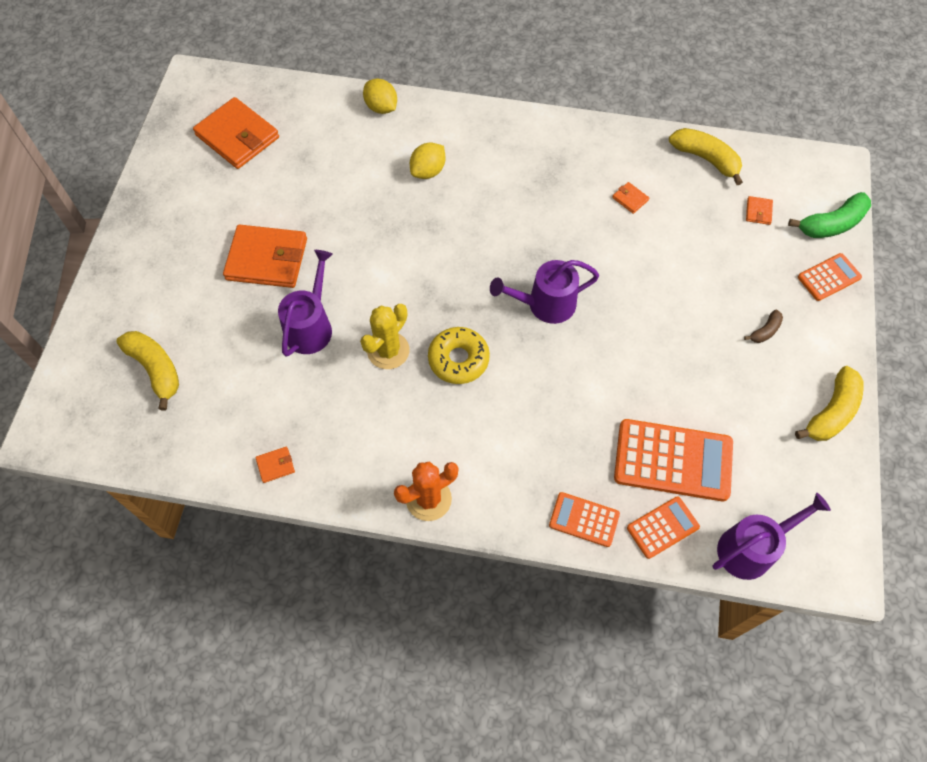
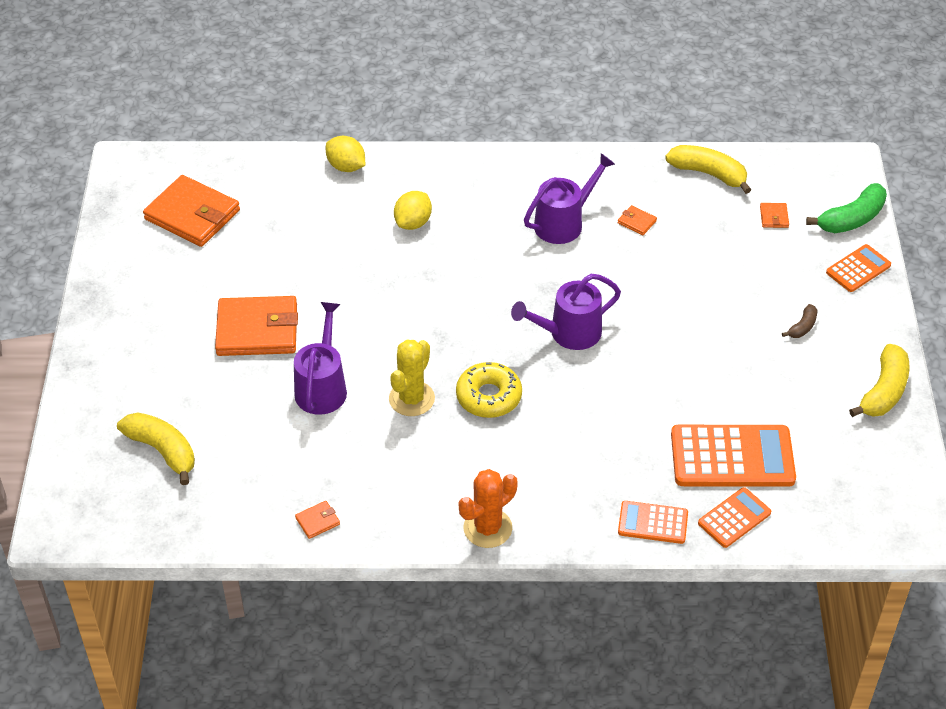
camera: 10 degrees left, 15 degrees down
(751, 548) = (827, 523): purple watering can -> purple watering can (564, 223)

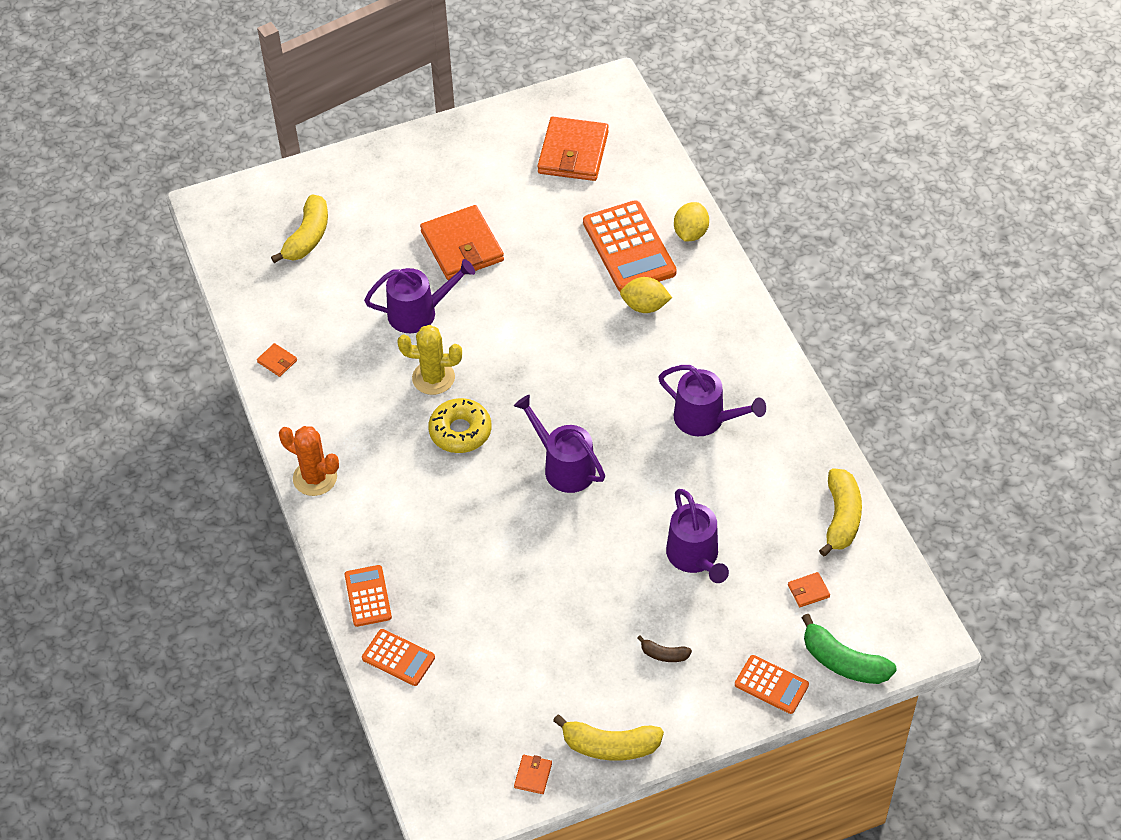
camera: 70 degrees right, 5 degrees up
(636, 222) = (738, 477): orange wallet -> orange wallet (533, 775)
(709, 276) = (695, 557): none -> purple watering can
(732, 457) = (470, 637): orange calculator -> orange calculator (629, 248)

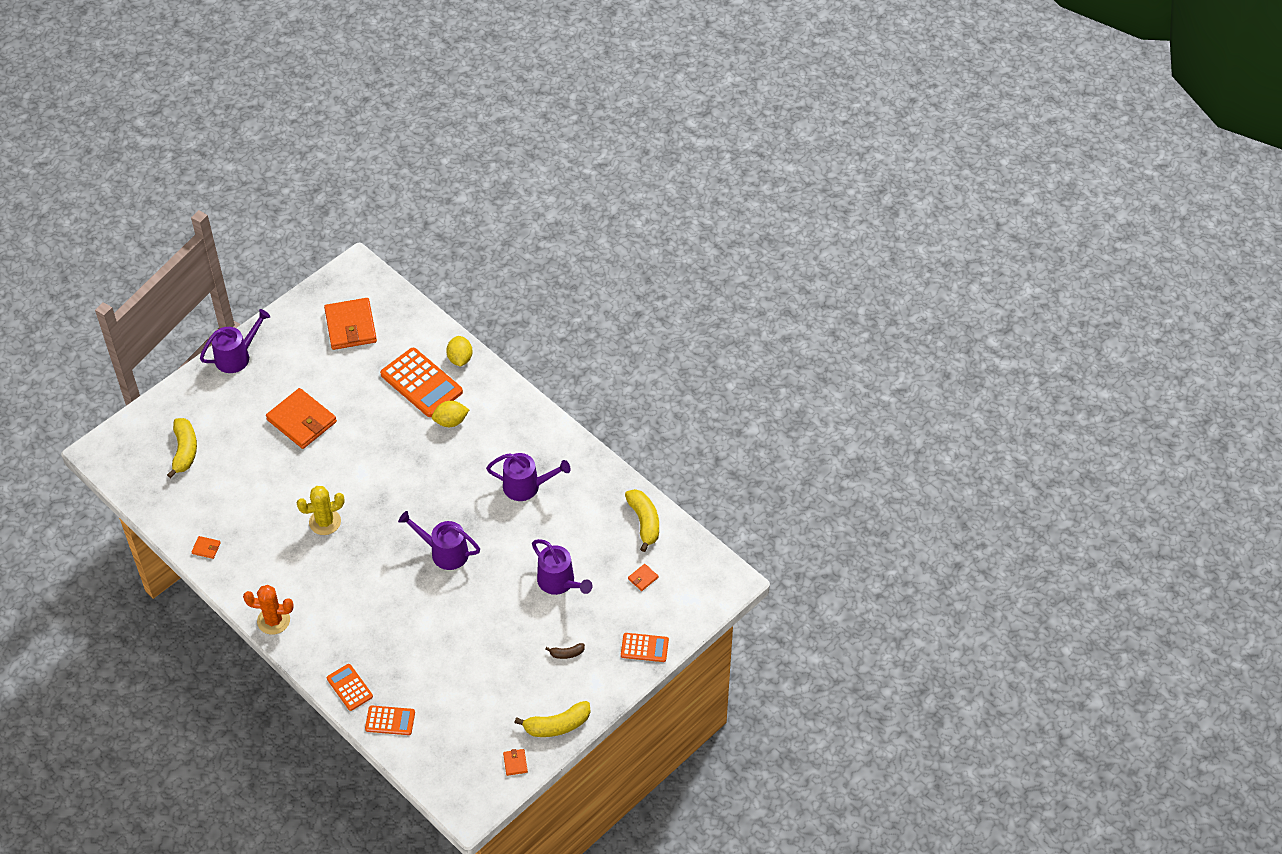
camera: 25 degrees left, 0 degrees up
(419, 312) = (293, 479): purple watering can -> purple watering can (237, 356)
(460, 431) = (361, 553): yellow donut -> none
(843, 662) = (684, 616): green banana -> none

